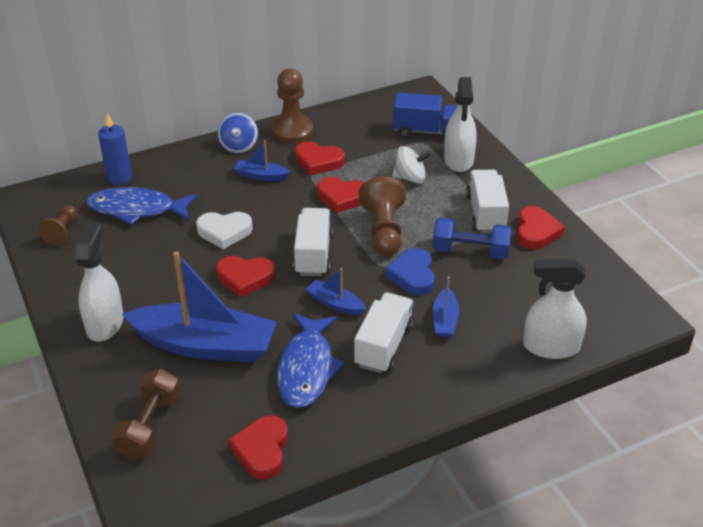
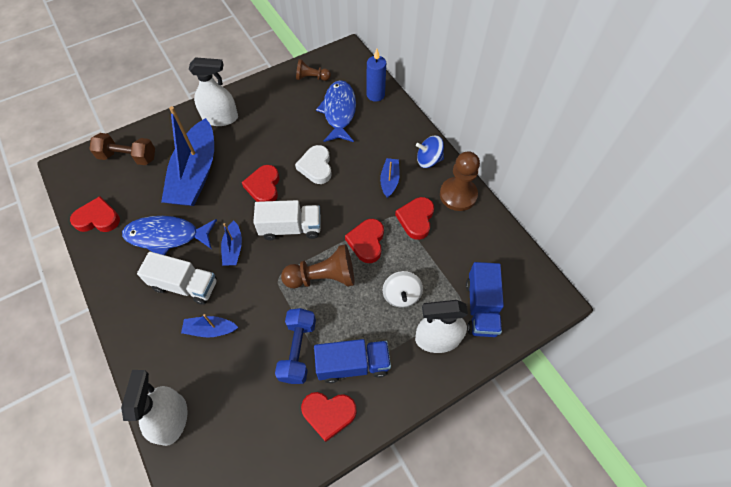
camera: 85 degrees right, 20 degrees up
(335, 304) = (233, 248): blue boat -> blue boat turned 150 degrees clockwise
(413, 275) = (265, 303): blue heart -> none
(485, 214) = (353, 364): white truck -> blue truck

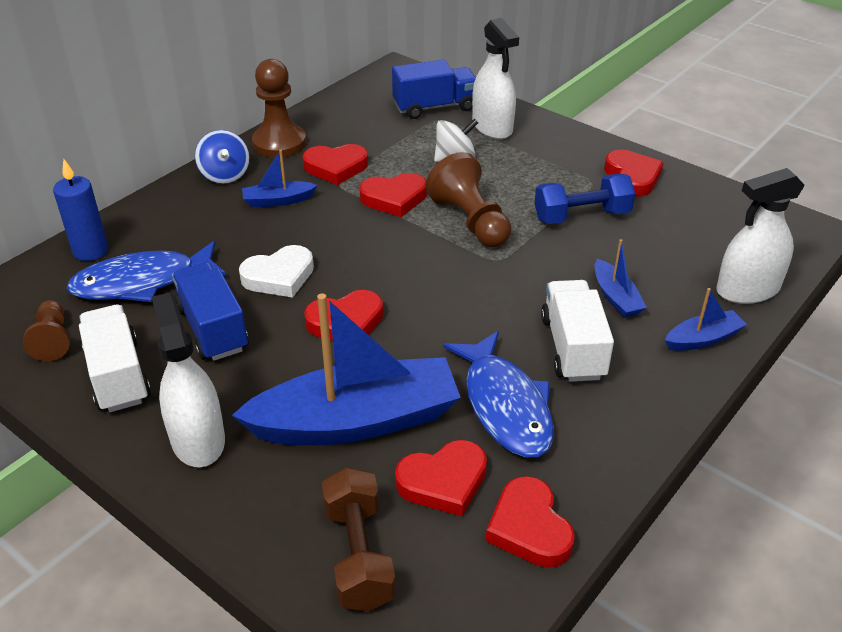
camera: 110 degrees left, 20 degrees down
(141, 196) = (443, 482): none -> red heart
(233, 248) = (479, 318): blue boat -> blue boat (703, 339)
(290, 228) = (410, 271): white truck -> white truck (118, 375)
(353, 364) = (566, 174): blue truck -> blue truck (212, 329)

